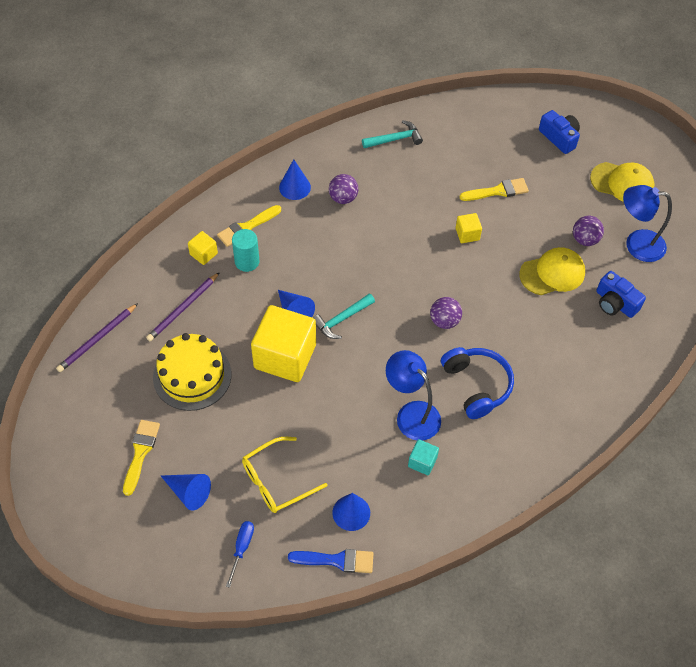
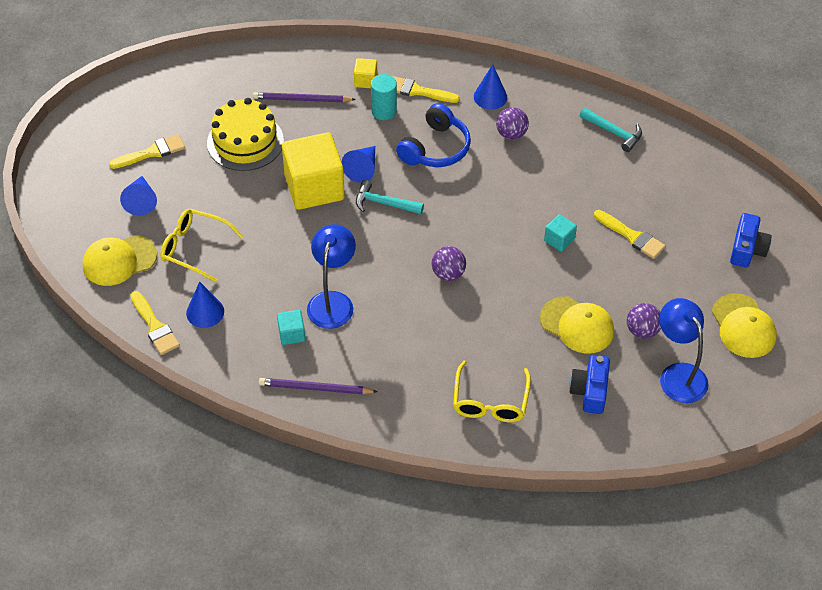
camera: 55 degrees right, 5 degrees down
(97, 339) = (228, 68): purple pencil -> purple pencil (315, 388)
(242, 548) = (119, 260): blue screwdriver -> yellow cap
(336, 560) = (155, 326): blue brush -> yellow brush
(467, 234) = (559, 240): yellow cube -> turquoise cube
(476, 385) = (401, 332): blue headphones -> blue headphones (435, 148)
(581, 368) = (490, 401): none -> yellow glasses

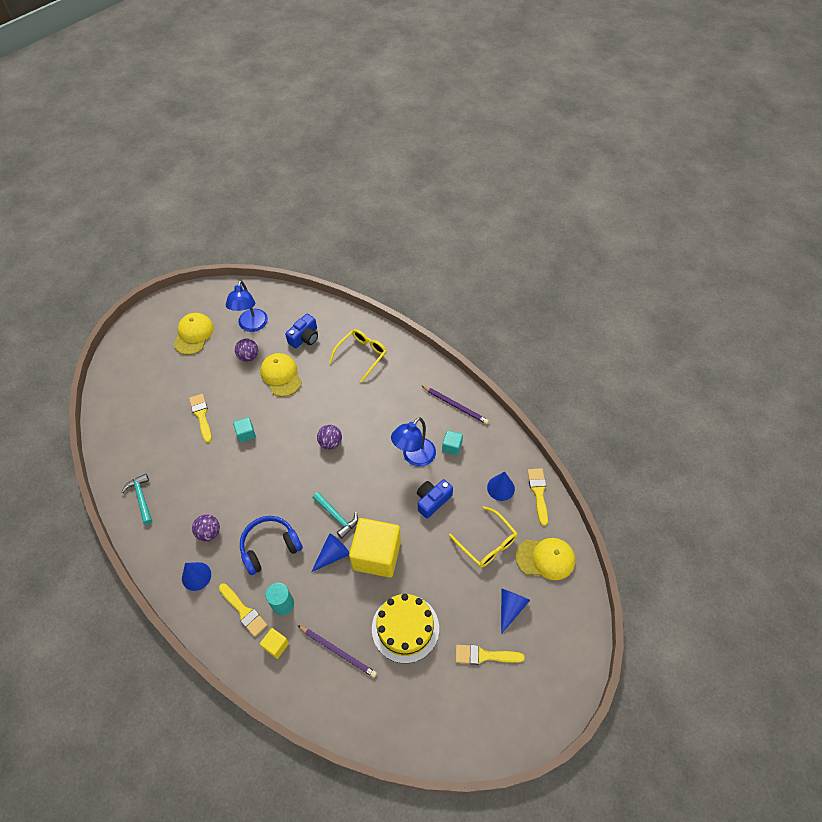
camera: 150 degrees left, 5 degrees up
(747, 249) = (145, 376): blue camera -> blue camera (432, 500)

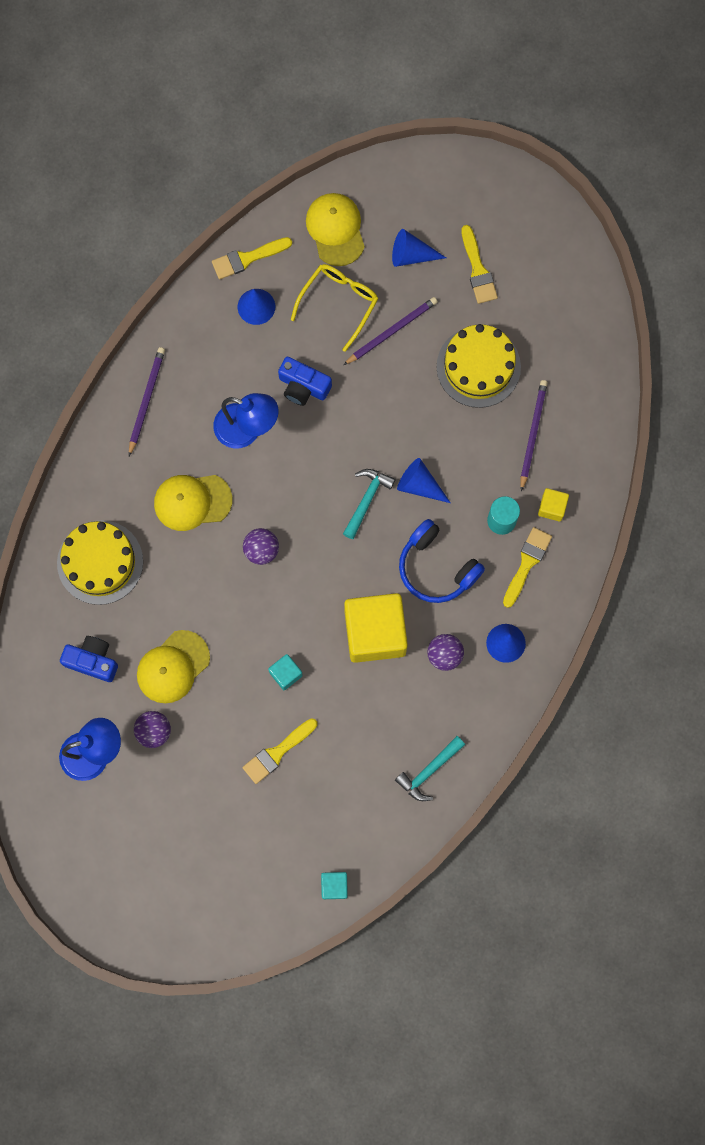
camera: 110 degrees left, 20 degrees up
(193, 334) = (139, 837): yellow cap -> yellow cap (192, 501)
(361, 355) = (100, 562): yellow glasses -> yellow cake
(376, 555) = (401, 431): yellow cube -> yellow cube (375, 632)
(452, 446) = (214, 385): turquoise cube -> turquoise cube (334, 886)
(454, 573) = (392, 331): none -> purple pencil

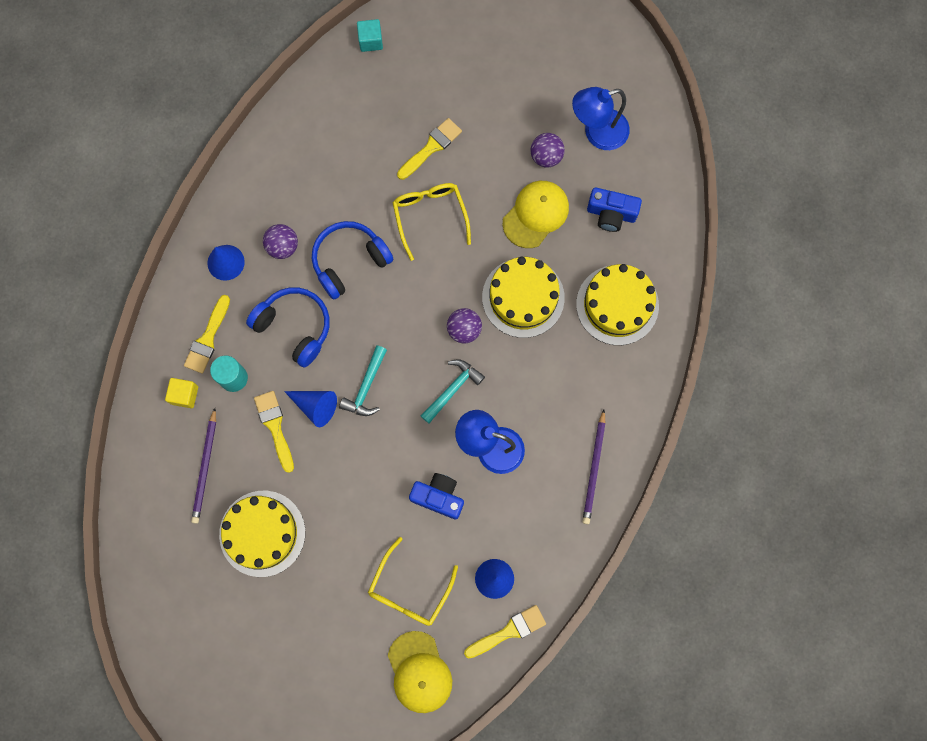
camera: 175 degrees right, 0 degrees up
(192, 501) = (536, 371): yellow cap -> none
(197, 578) = (523, 297): none -> yellow cake
(285, 674) = (430, 217): turquoise cube -> yellow glasses
(375, 632) = (349, 261): yellow cube -> blue headphones
(392, 331) = (353, 564): purple pencil -> none
(411, 255) = (337, 650): blue cone -> none
(429, 771) = (292, 143): turquoise hammer -> turquoise hammer (452, 389)
(478, 269) = (267, 640): yellow brush -> yellow brush (275, 427)

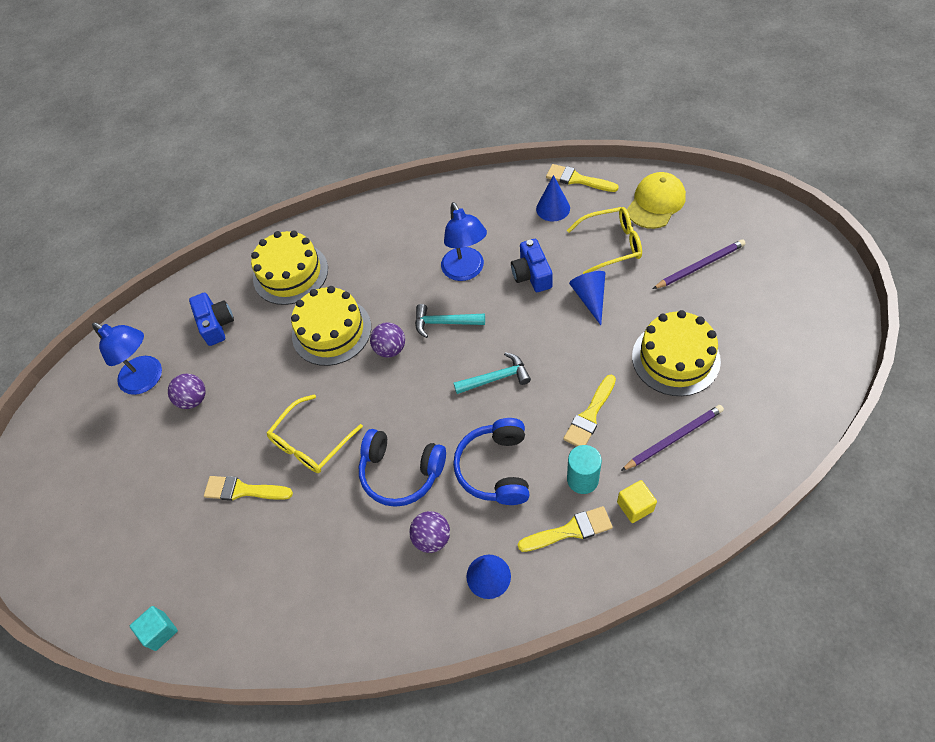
camera: 120 degrees left, 20 degrees down
(315, 406) = (545, 400): blue cone -> blue cone (590, 298)
(536, 214) = (253, 371): yellow cap -> none
(594, 469) = (425, 209): purple pencil -> purple pencil (700, 266)

